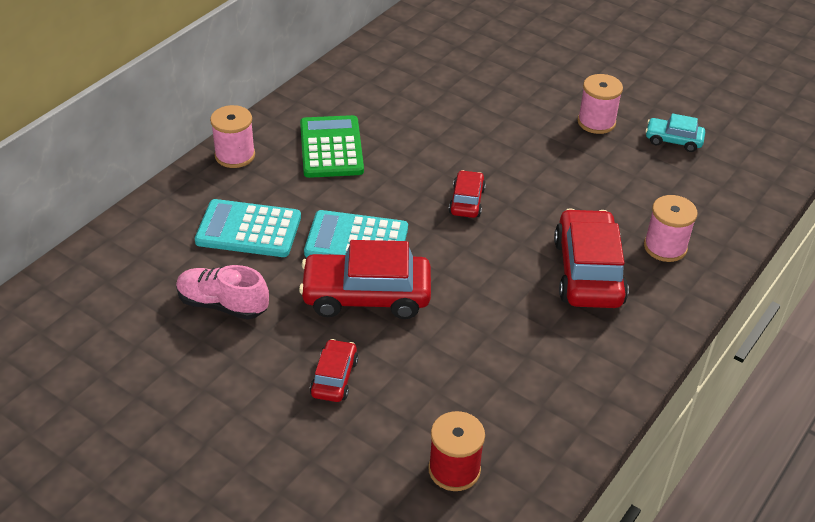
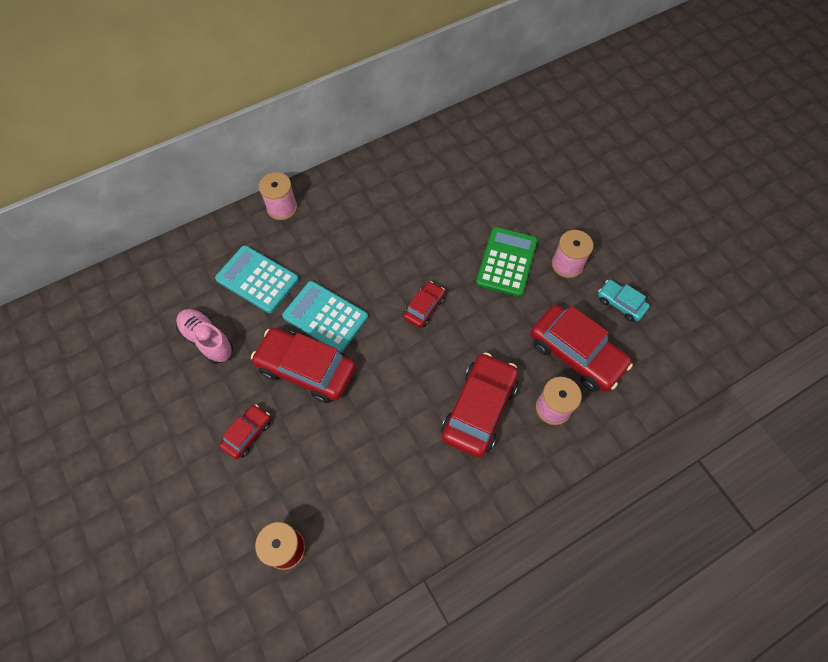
camera: 25 degrees right, 20 degrees up
(331, 148) = (352, 223): green calculator -> green calculator (506, 262)
(657, 194) = (576, 353): none -> red car

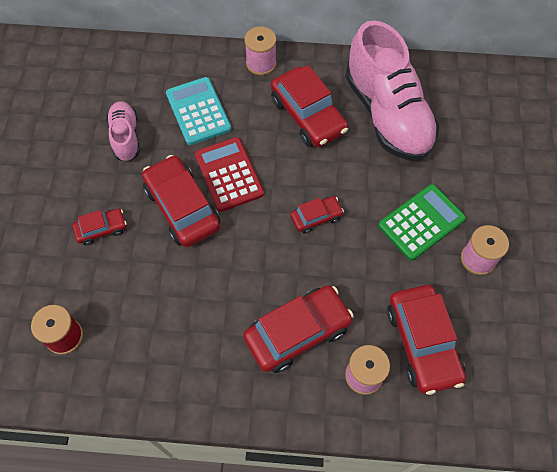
camera: 35 degrees right, 0 degrees up
(325, 317) = (229, 174): turquoise calculator -> red calculator
(355, 229) = (308, 115): none -> red car
(418, 192) = (387, 114): none -> pink shoe
(620, 304) = (502, 326): turquoise car -> none

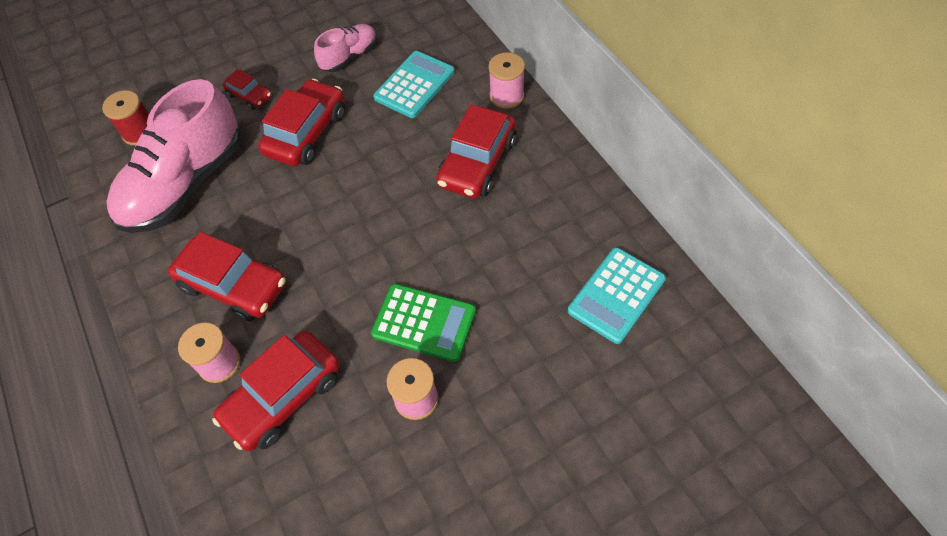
camera: 60 degrees right, 5 degrees down
(229, 174) = (364, 143): red calculator -> none
(316, 217) = (366, 232): red car -> none
(387, 114) = (534, 224): pink shoe -> pink shoe (186, 184)
(475, 105) = (616, 295): none -> turquoise calculator

